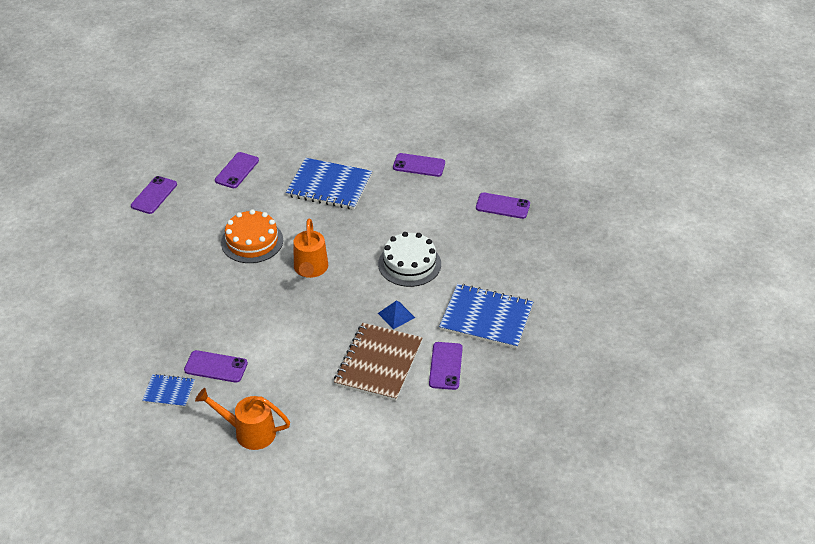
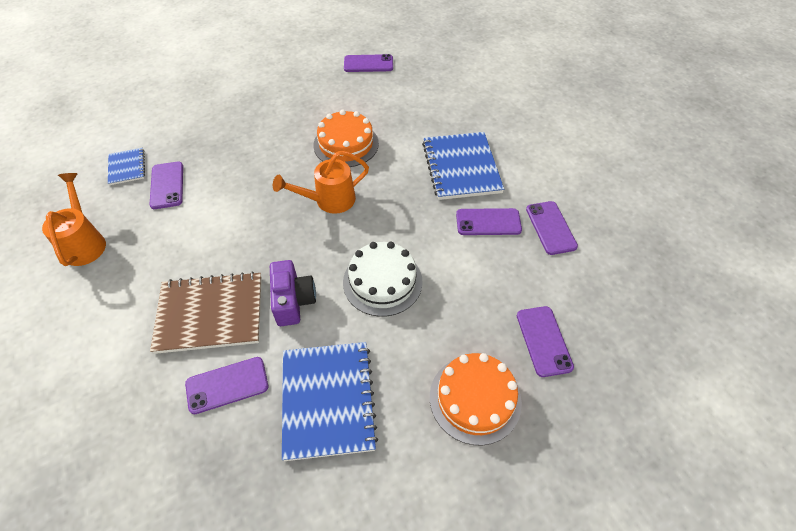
camera: 65 degrees right, 10 degrees up
(237, 170) = (435, 97): purple phone -> purple phone (488, 222)
(396, 315) = (293, 301): blue pyramid -> purple camera
(523, 251) = (475, 399): none -> orange cake

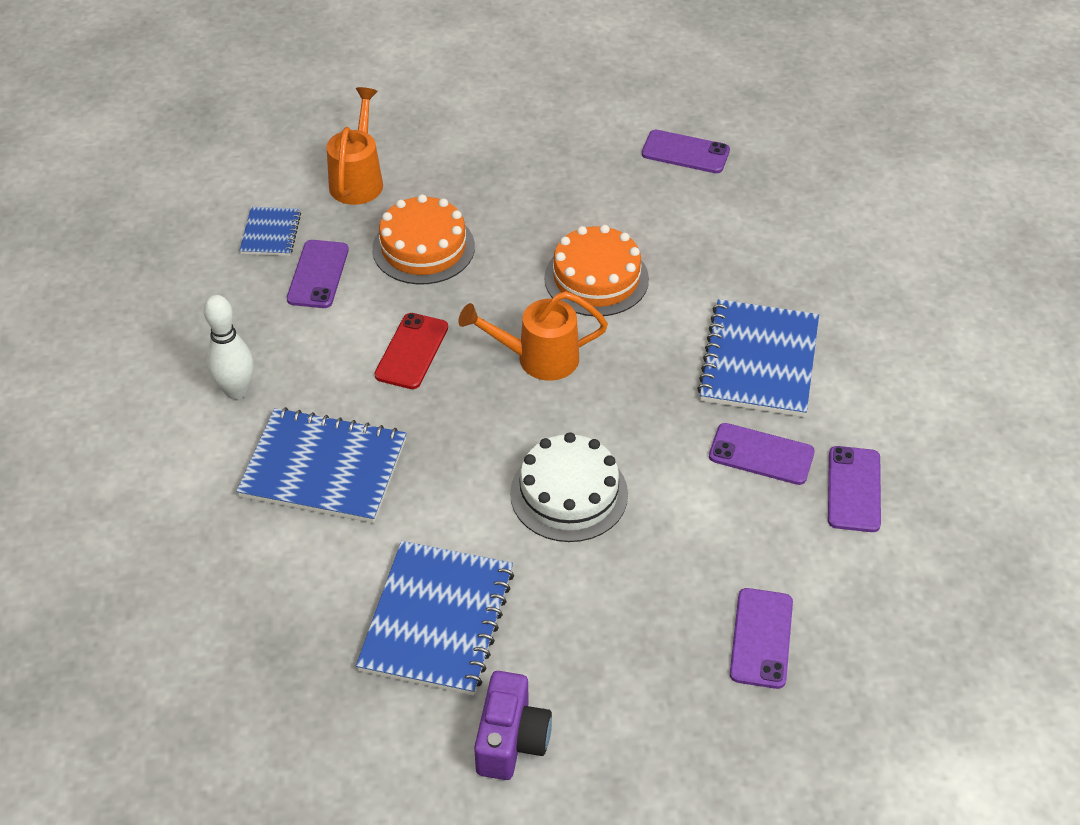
camera: 20 degrees right, 5 degrees down
(85, 243) = (189, 327): orange watering can -> orange watering can (358, 179)
(131, 277) = (236, 391): none -> white bowling pin
(210, 314) = (324, 468): brown notebook -> blue notebook
(227, 385) = (317, 563): purple phone -> none
(246, 218) = (412, 351): none -> red phone
(293, 301) = (437, 483): purple camera -> purple camera (511, 740)
(475, 399) = (630, 679): orange cake -> orange cake (423, 248)

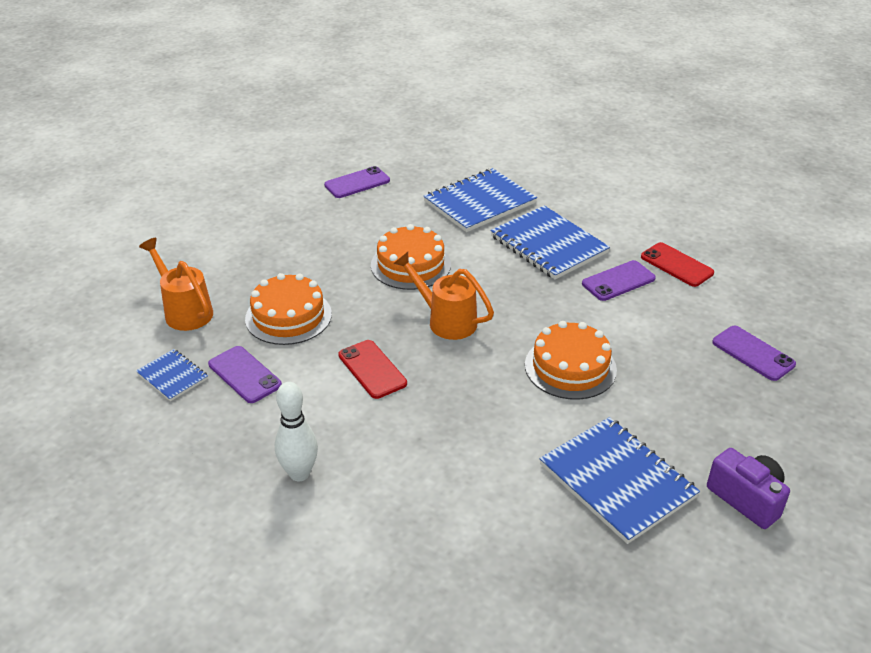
camera: 50 degrees left, 10 degrees down
(324, 468) = (426, 466): blue notebook -> blue notebook (479, 203)
(538, 358) = (446, 320): orange watering can -> orange watering can turned 90 degrees clockwise
(569, 493) = (570, 367): white cake -> orange cake
(854, 489) = (676, 265): purple phone -> red phone

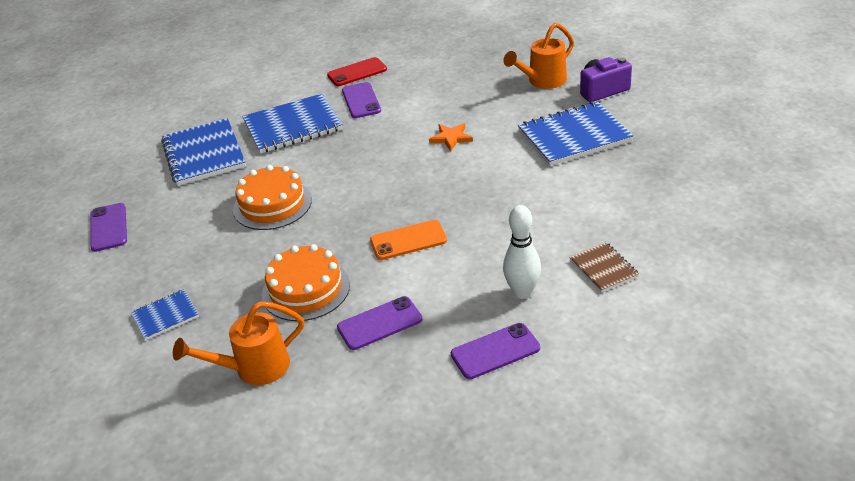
camera: 70 degrees left, 0 degrees up
(172, 376) = (359, 378): blue notebook -> blue notebook (165, 316)
(349, 541) = (603, 268): none -> brown notebook
(372, 369) = (408, 240): red phone -> orange phone
(446, 320) = (364, 192): orange watering can -> orange watering can (543, 81)
(570, 367) = (451, 138): orange cake -> orange star
(753, 353) = (470, 61): purple phone -> purple phone (495, 351)

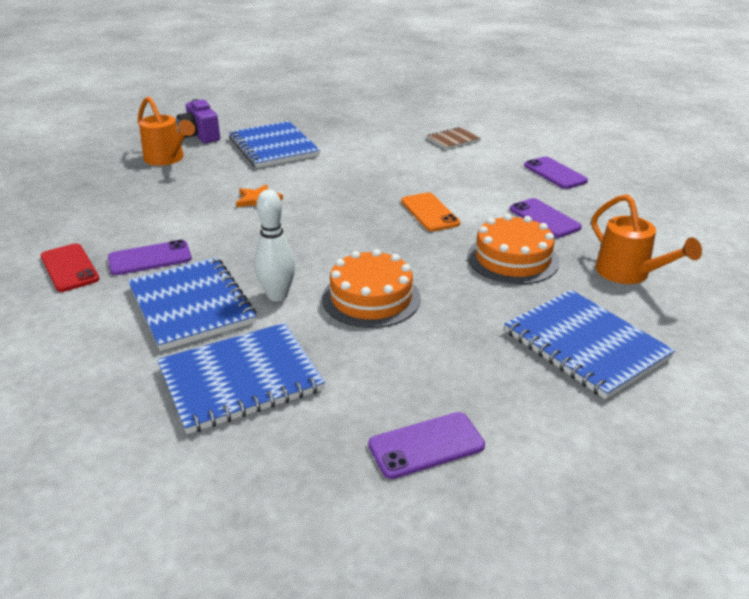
camera: 100 degrees left, 5 degrees down
(165, 316) = (585, 345): blue notebook -> blue notebook, size x1.92
(522, 292) = (487, 165): white bowling pin -> white bowling pin (277, 296)

